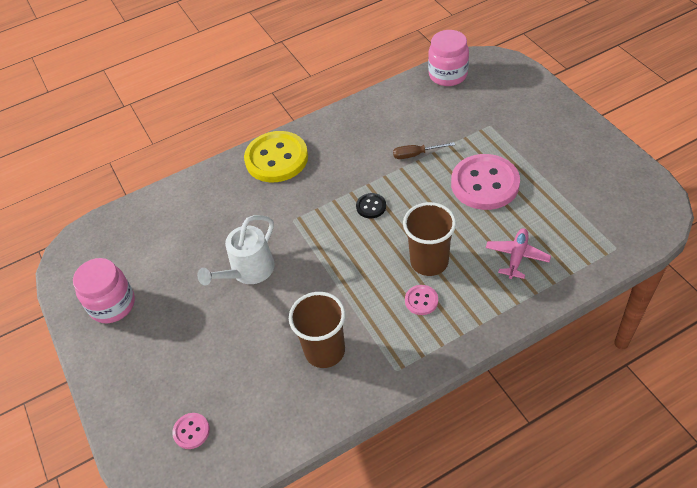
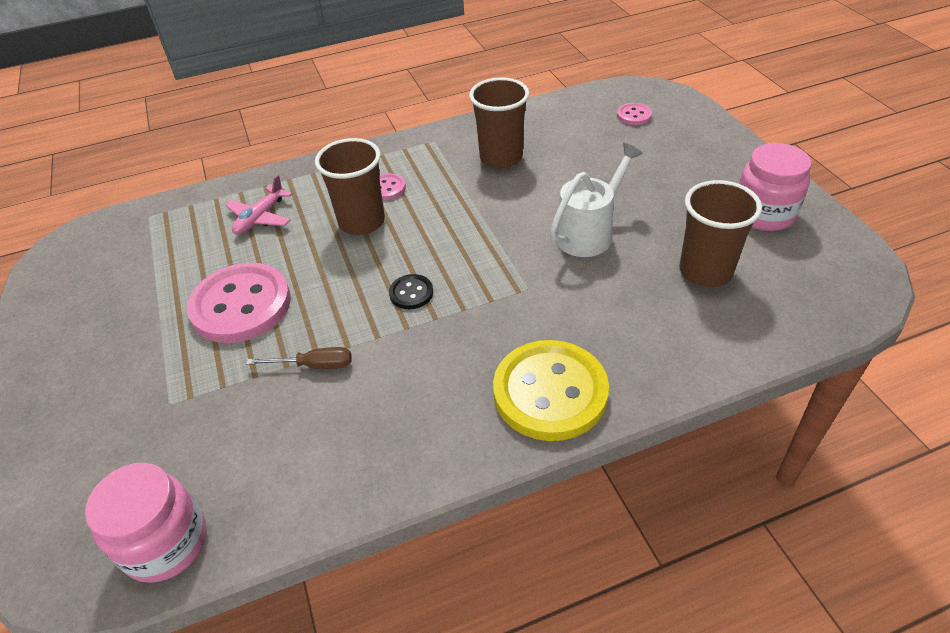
camera: 175 degrees left, 5 degrees down
(171, 247) = (705, 271): none -> brown cup

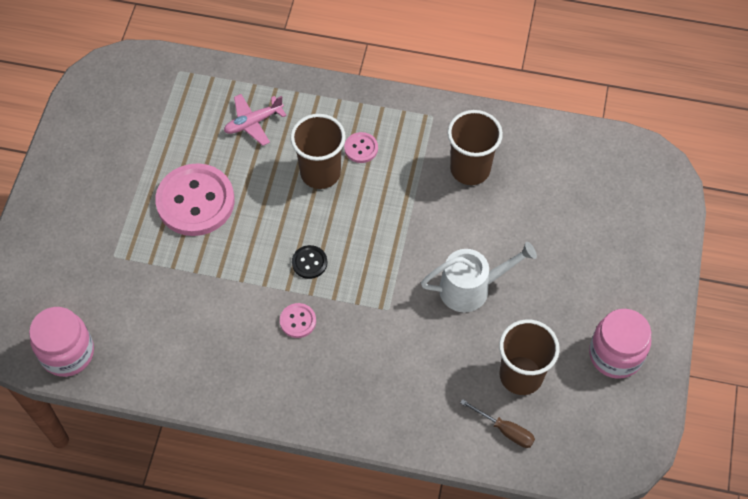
camera: 30 degrees right, 15 degrees up
(314, 365) = (212, 283): brown screwdriver -> brown screwdriver (505, 430)
(550, 392) = (338, 398): yellow button -> none
(634, 115) = (617, 188): pink button -> pink button (298, 321)

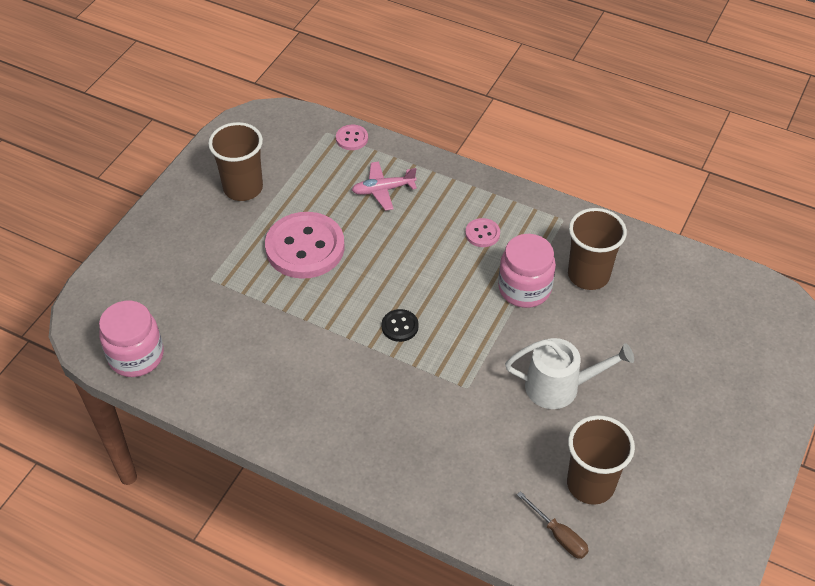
camera: 15 degrees right, 10 degrees down
(298, 321) = (371, 378): pink button -> pink button (352, 138)
(320, 173) = (435, 247): brown cup -> brown cup (243, 188)
(615, 355) = (699, 487): pink jar -> pink jar (524, 289)

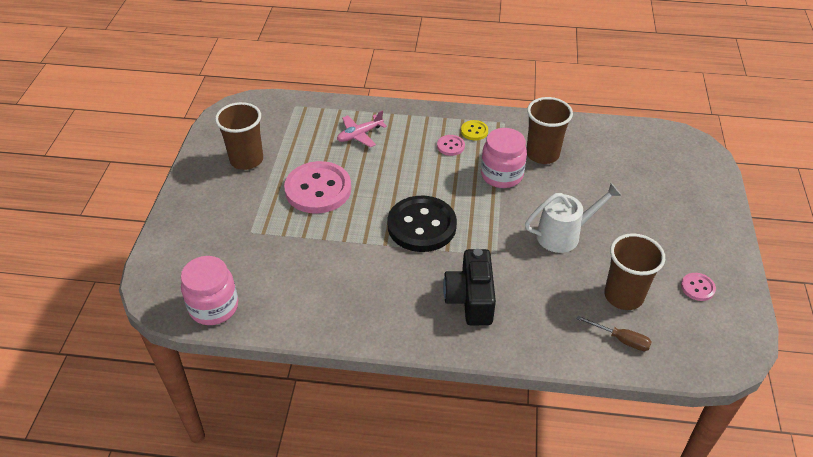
camera: 20 degrees left, 5 degrees down
(352, 138) = (317, 106): pink button -> pink button (697, 287)
(400, 326) = (421, 226): black button -> black button, size x2.25
(411, 432) = (470, 299): none -> black camera
(520, 221) = (474, 131): none -> yellow button

